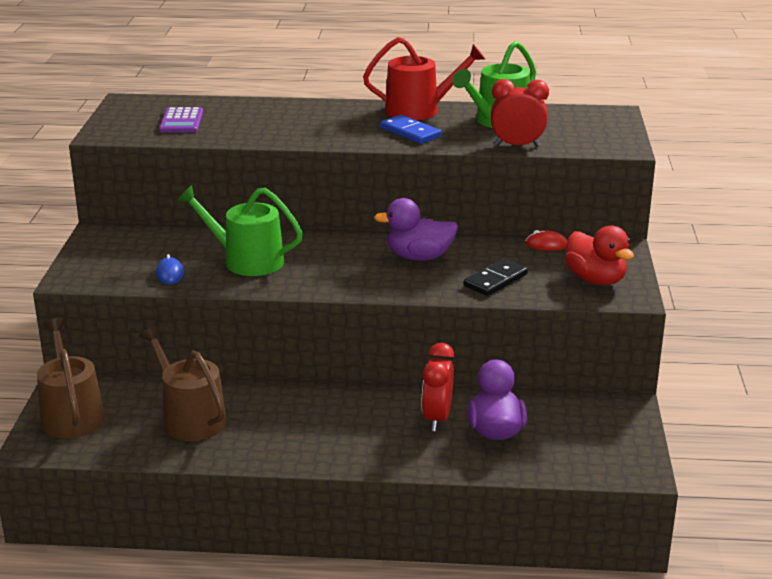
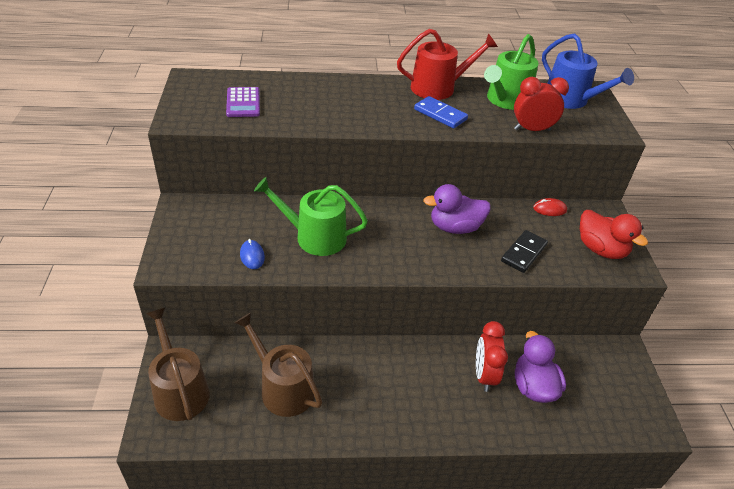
camera: 10 degrees left, 15 degrees up
(582, 121) = (570, 100): none -> blue watering can

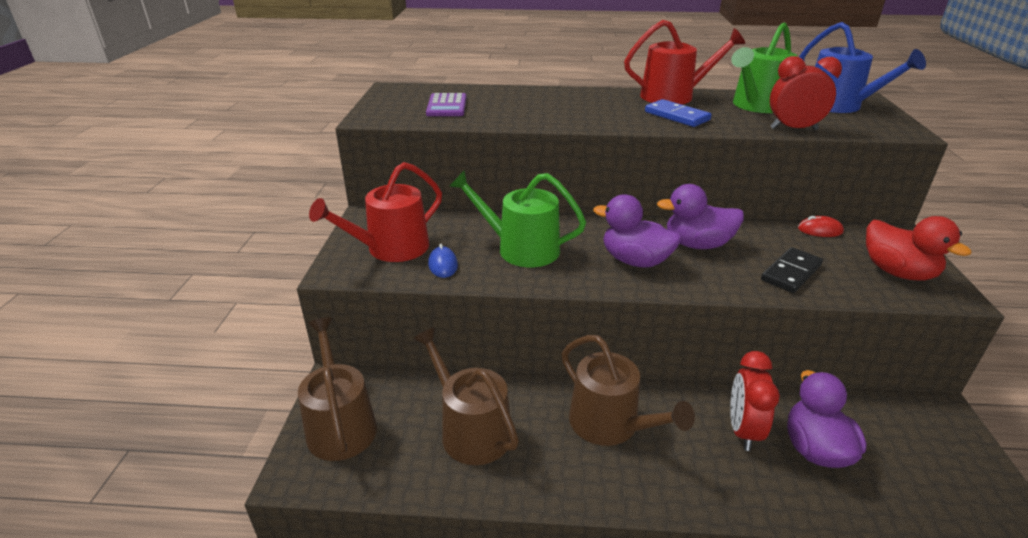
camera: 10 degrees right, 10 degrees down
(206, 240) = (391, 248): none -> red watering can
(388, 376) = (610, 424): none -> brown watering can
(406, 246) = (635, 261): none -> purple duck

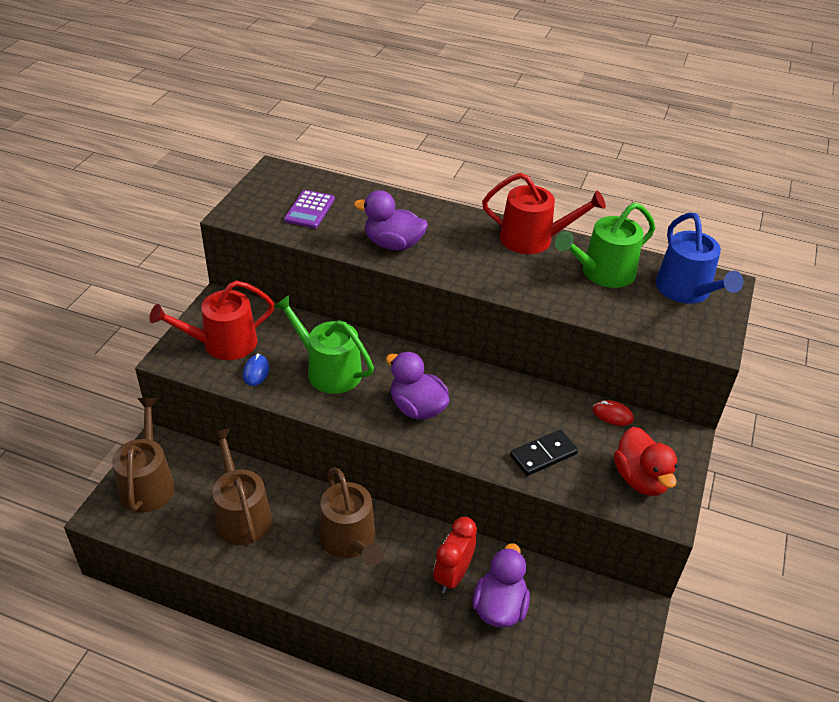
camera: 15 degrees right, 10 degrees up
(677, 116) = (511, 272): blue domino -> none
(697, 244) = (484, 403): purple duck -> purple duck (393, 244)
(793, 129) = (606, 316): red clock -> none

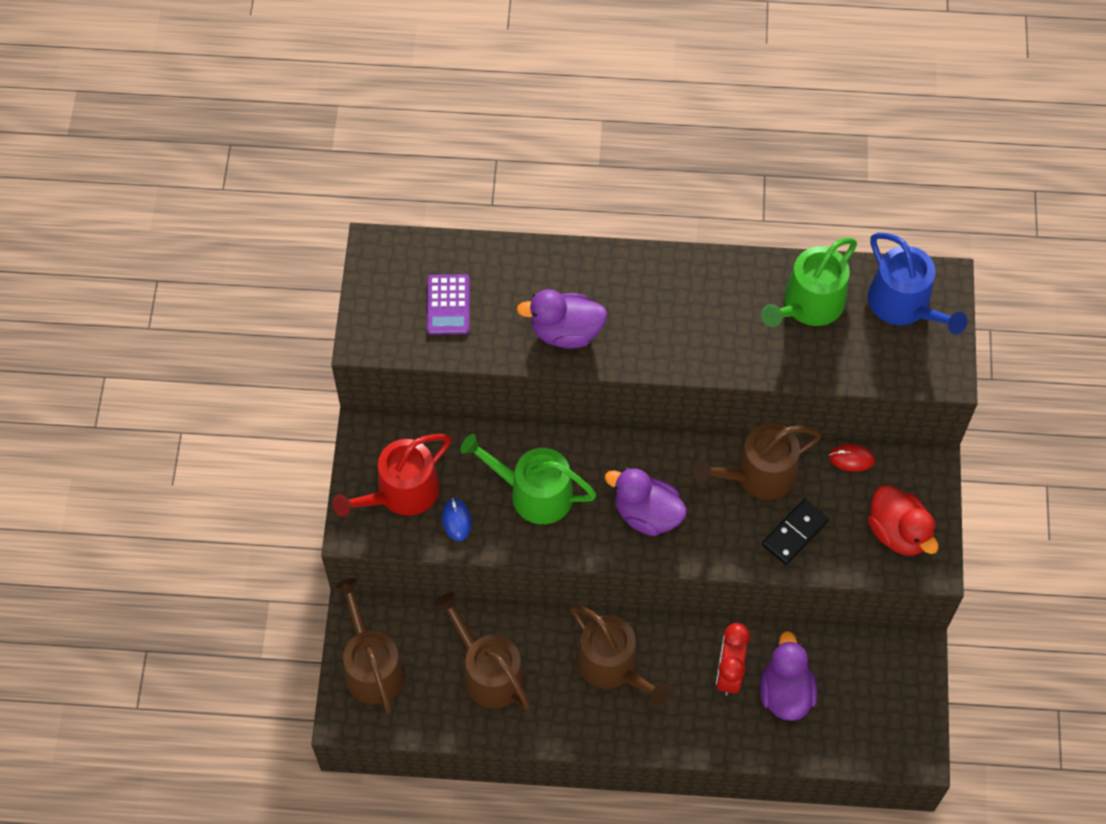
camera: 15 degrees left, 20 degrees up
(525, 405) = (758, 475): none -> brown watering can
(533, 239) = (718, 274): red watering can -> none

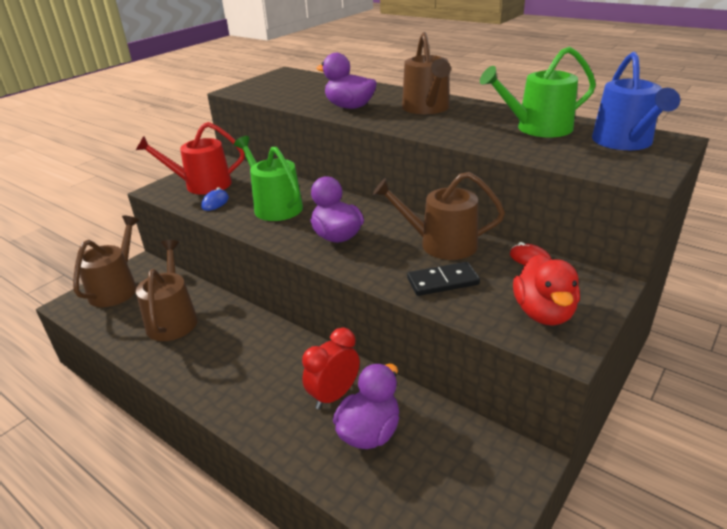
camera: 35 degrees right, 30 degrees down
(448, 305) = (295, 89): purple calculator -> none
(613, 666) = (253, 351): brown watering can -> brown watering can (427, 108)

